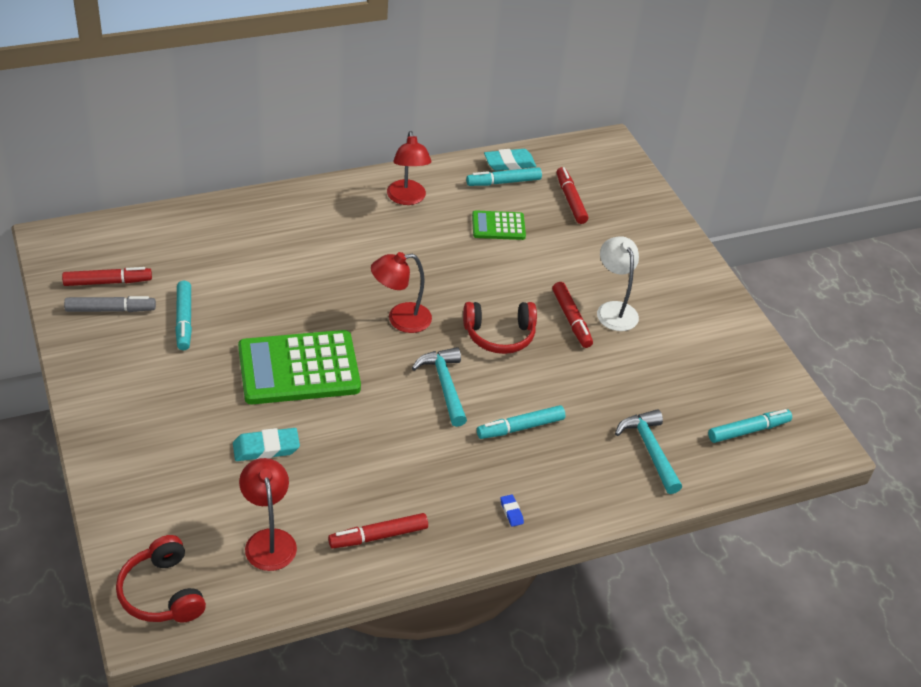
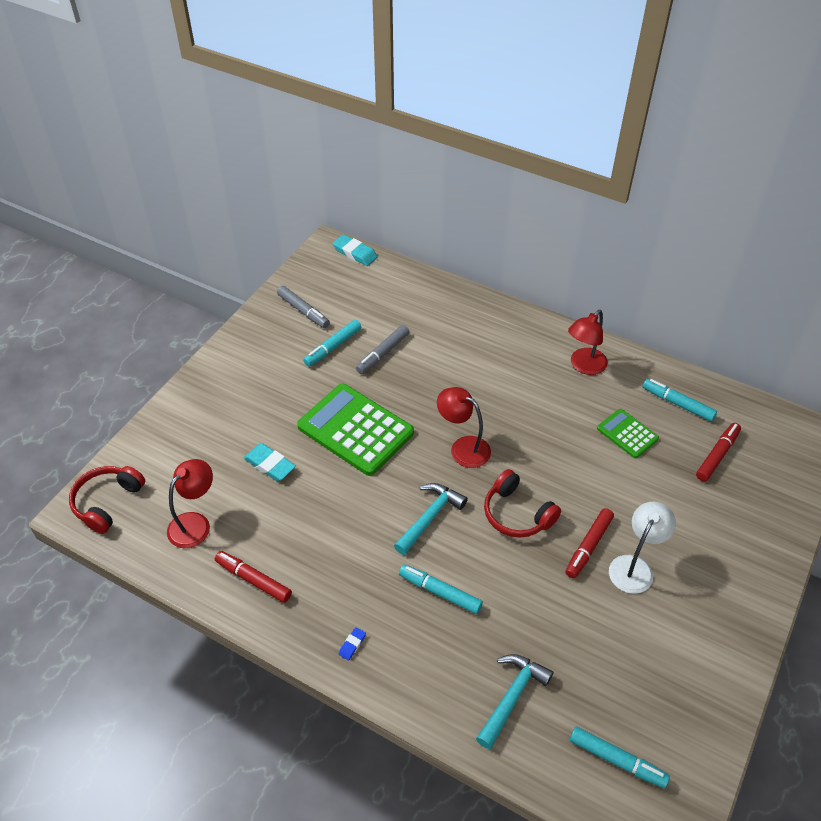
camera: 55 degrees right, 5 degrees up
(108, 282) = (324, 293): red marker -> none
(236, 295) = (383, 353): none -> grey marker
(509, 163) = (703, 392): turquoise eraser -> turquoise eraser (355, 253)

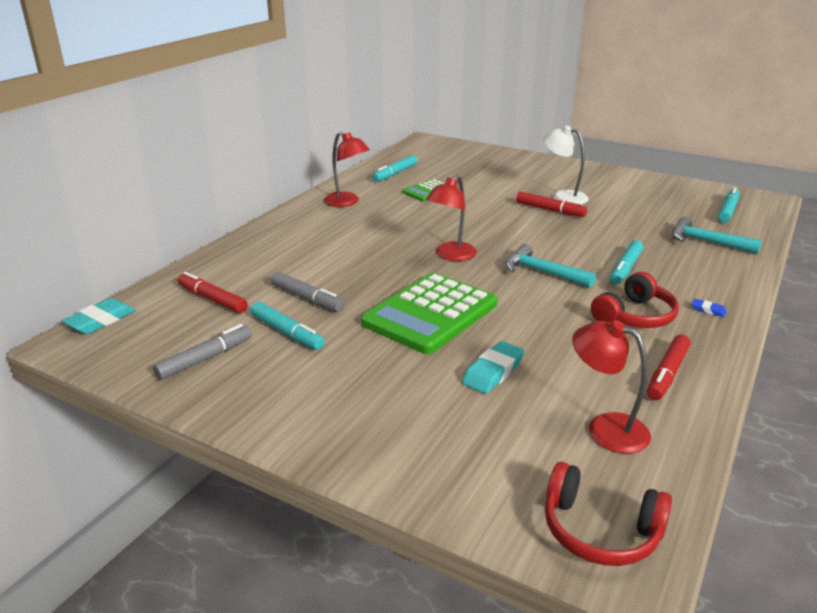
camera: 90 degrees left, 20 degrees down
(517, 514) = (525, 234): red headphones -> red headphones (635, 316)
(717, 455) = (448, 166): red marker -> red marker (212, 299)

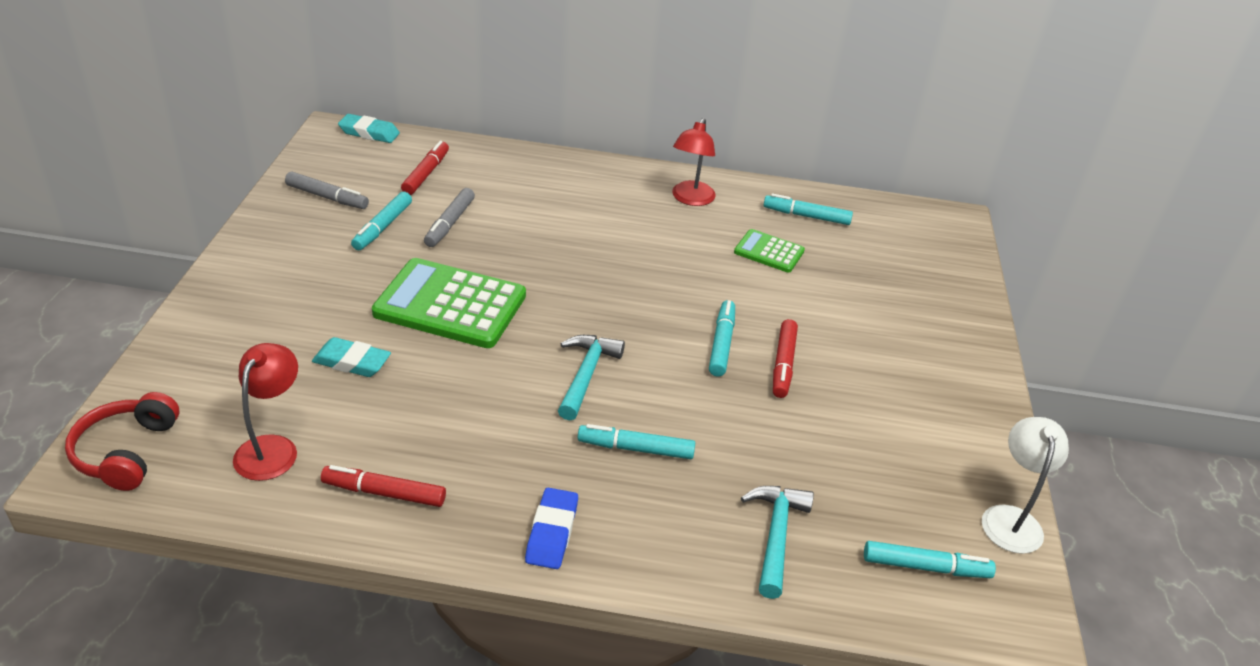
camera: 65 degrees right, 10 degrees up
(451, 255) = (592, 298): red lamp -> none
(522, 223) = (722, 344): none -> turquoise marker
(563, 196) = (842, 372): white lamp -> white lamp (1011, 518)
(635, 316) = (507, 462): red headphones -> none
(708, 310) = (552, 532): blue eraser -> blue eraser, size x1.96

